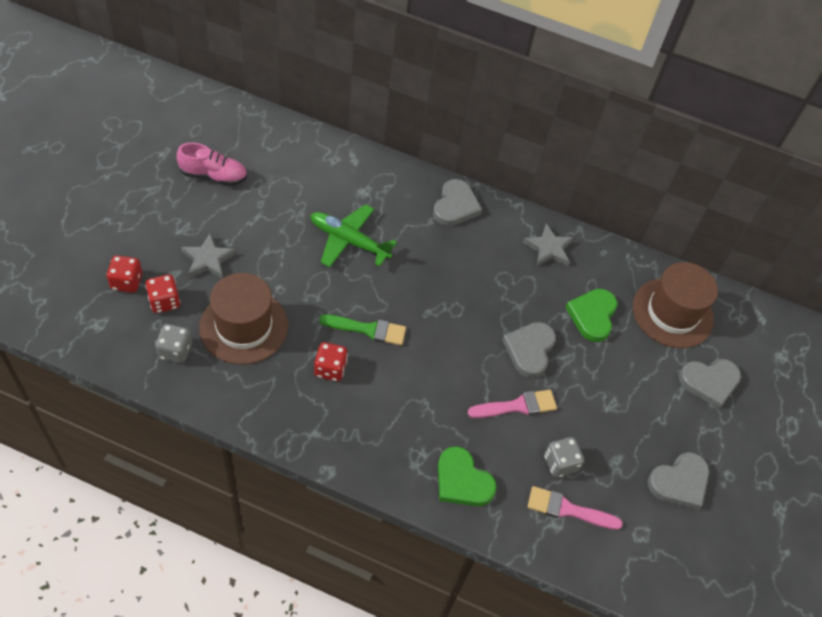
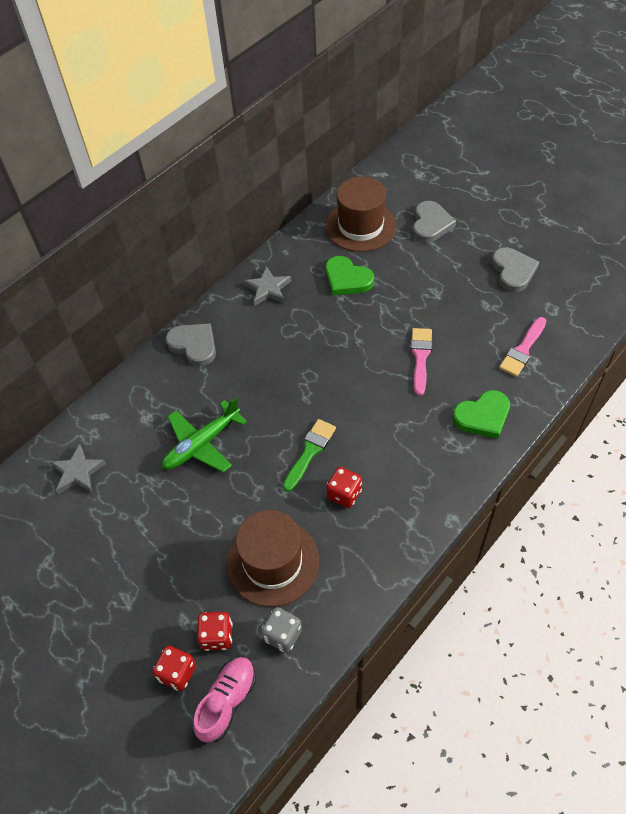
camera: 60 degrees left, 0 degrees up
(208, 259) = (177, 581): grey star -> grey star (78, 472)
(213, 176) = (65, 555): pink shoe -> pink shoe (227, 701)
(529, 350) = (368, 332): grey heart -> none
(560, 463) = (480, 343): grey dice -> none

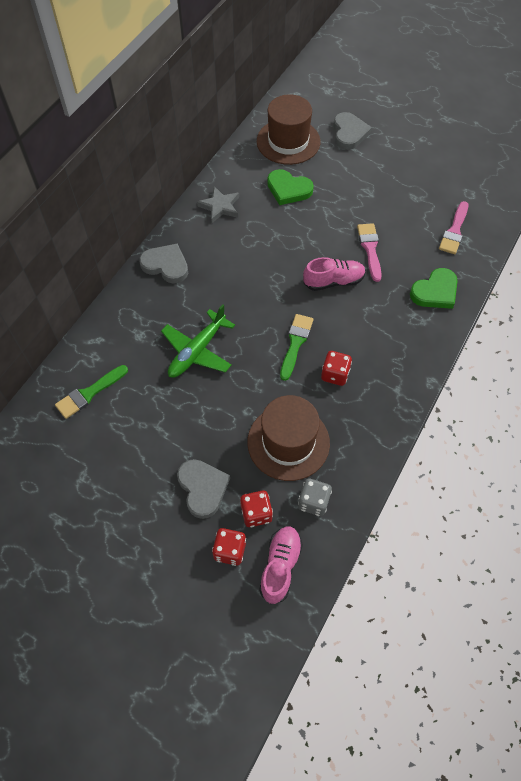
camera: 15 degrees left, 5 degrees up
(78, 472) = (89, 393): grey star -> green brush
(370, 388) = (333, 281): none -> pink shoe
(513, 271) = (429, 165): grey heart -> grey heart (202, 488)

